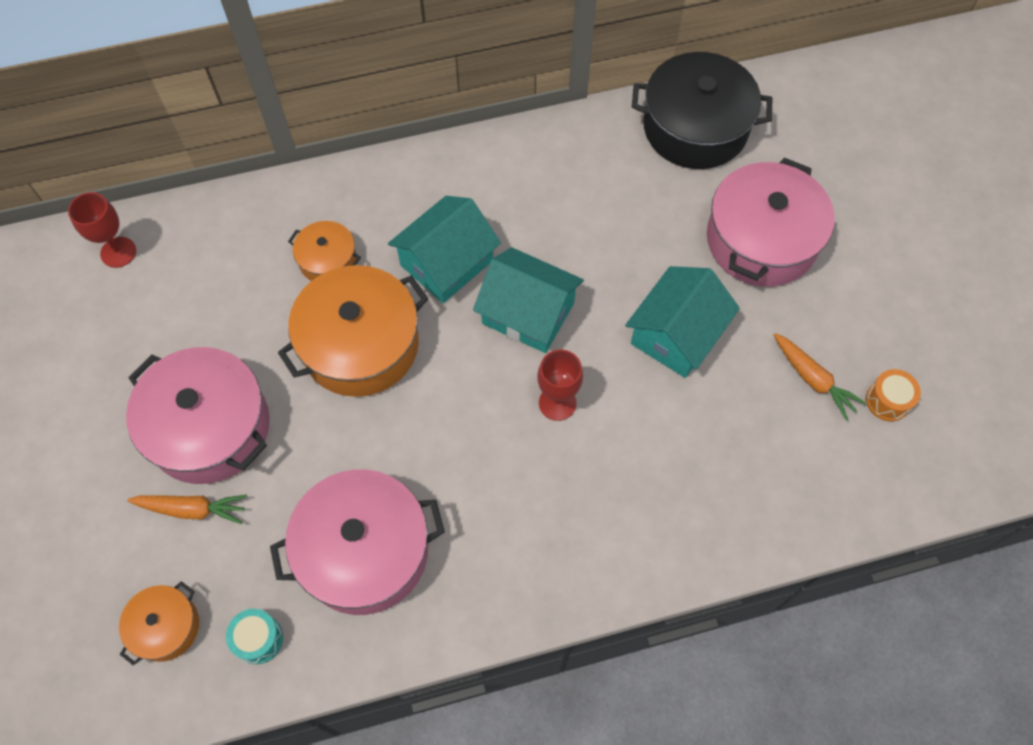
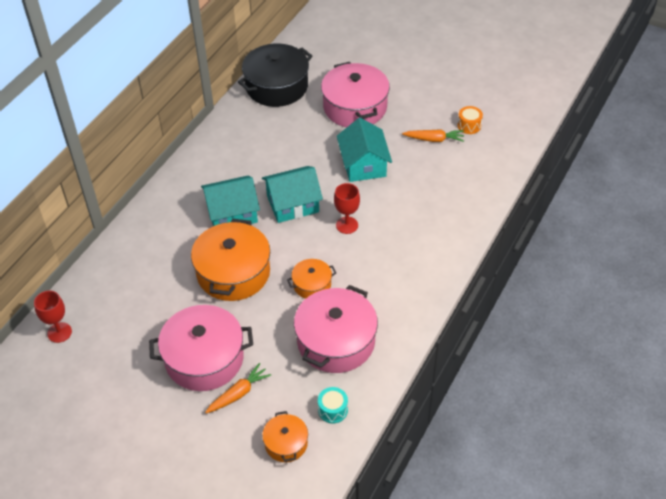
camera: 45 degrees left, 15 degrees down
(328, 260) = (174, 254): orange pot -> orange pot (312, 285)
(446, 263) = (232, 213): turquoise house -> turquoise house turned 75 degrees clockwise

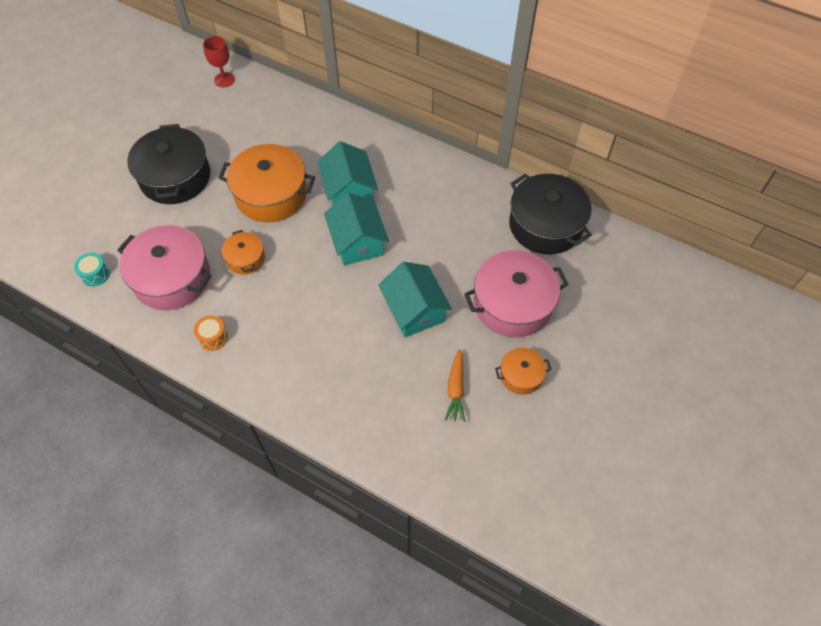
camera: 90 degrees right, 10 degrees up
(204, 358) = (175, 177): pink pot -> black pot
(238, 393) = (132, 203): orange carrot -> none
(286, 443) = (71, 238): orange pot -> orange pot (521, 375)
(347, 225) = (322, 291): red goblet -> none
(363, 164) = (414, 310): turquoise house -> turquoise house turned 75 degrees clockwise
(469, 125) = (481, 434): orange drum -> orange drum (213, 337)

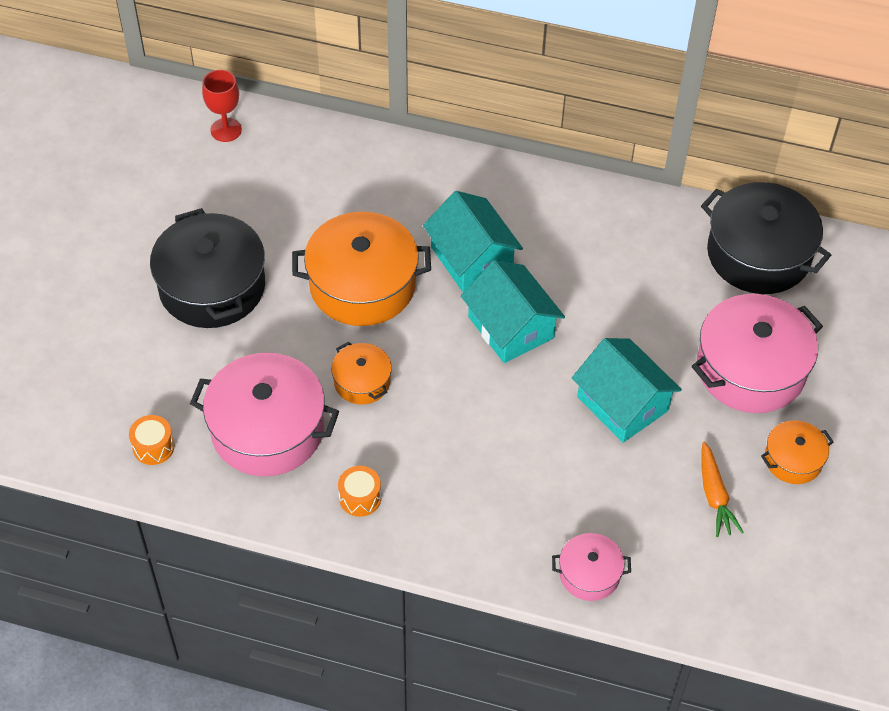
camera: 15 degrees left, 5 degrees down
(95, 274) = (153, 447): turquoise drum -> orange drum
(347, 426) = (589, 574): none -> pink pot

